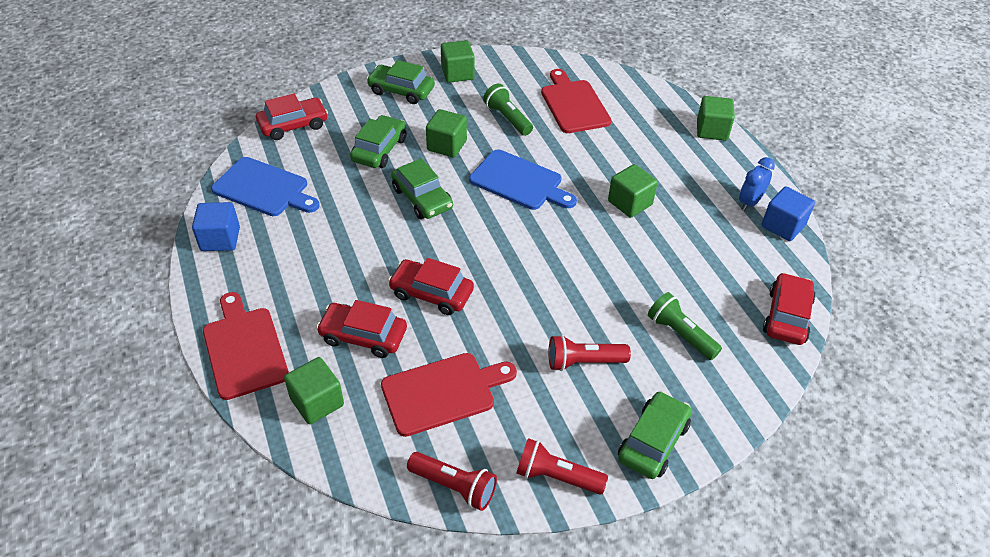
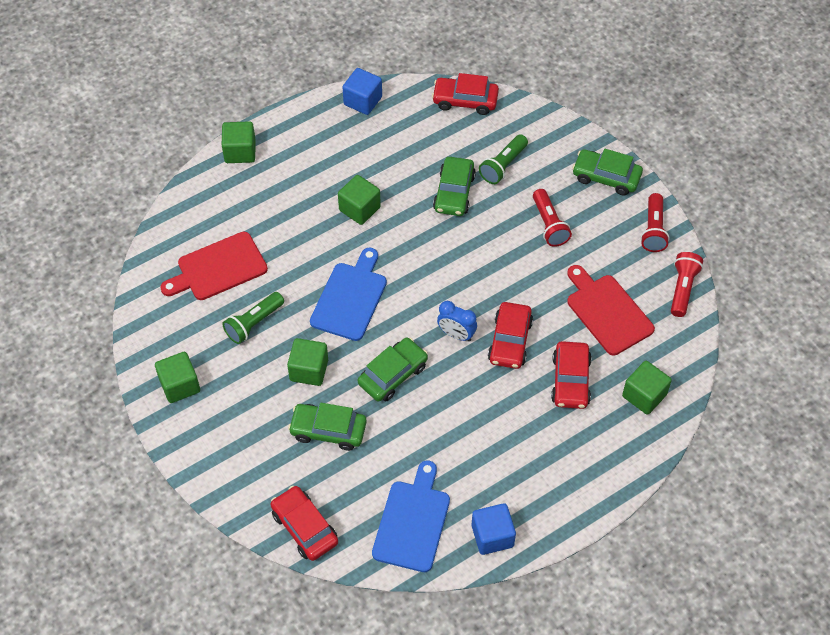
camera: 100 degrees left, 10 degrees up
(244, 349) = (611, 467): red cutting board -> none
(401, 91) = (222, 435): green car -> green car (454, 192)
(749, 202) = (338, 123): blue clock -> blue clock (456, 334)

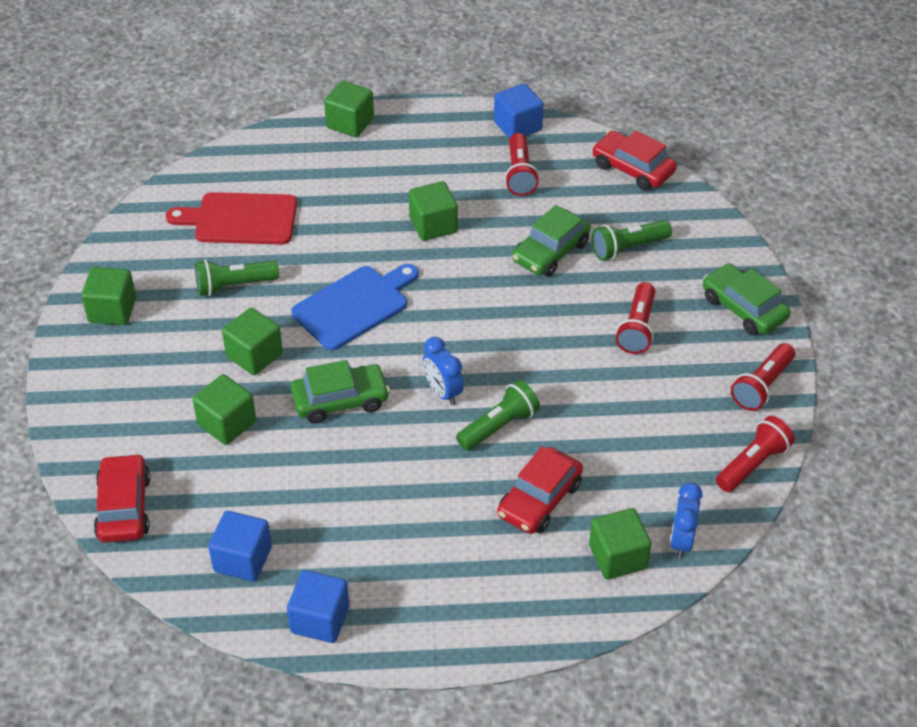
camera: 30 degrees right, 10 degrees down
(328, 430) = (227, 423): green car -> green cube
(391, 140) = (519, 174): none -> red flashlight
(412, 522) = (243, 559): blue cutting board -> blue cube
(510, 341) = (499, 426): red car -> green flashlight
(607, 312) = (639, 447): red cutting board -> none
(674, 364) = (681, 541): none -> blue clock

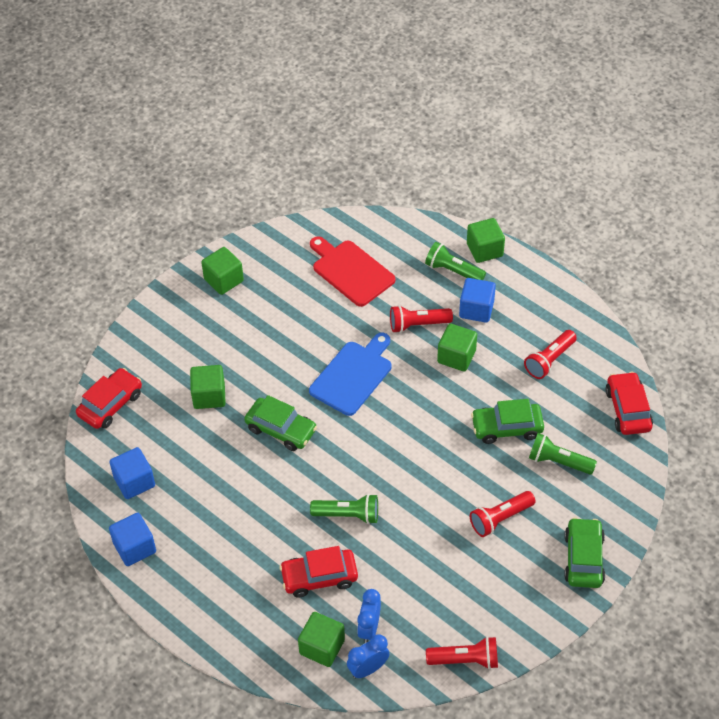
camera: 45 degrees right, 5 degrees up
(234, 285) = (302, 312): green flashlight -> green flashlight (453, 271)
(254, 355) = (266, 365): green cube -> none
(354, 305) = (353, 375): blue cutting board -> blue cutting board turned 60 degrees counterclockwise
(443, 392) = (341, 469): blue clock -> blue clock (369, 628)
(517, 126) = (587, 325): blue cube -> blue cube (476, 309)
(762, 386) = (531, 617): red flashlight -> red flashlight (417, 324)

